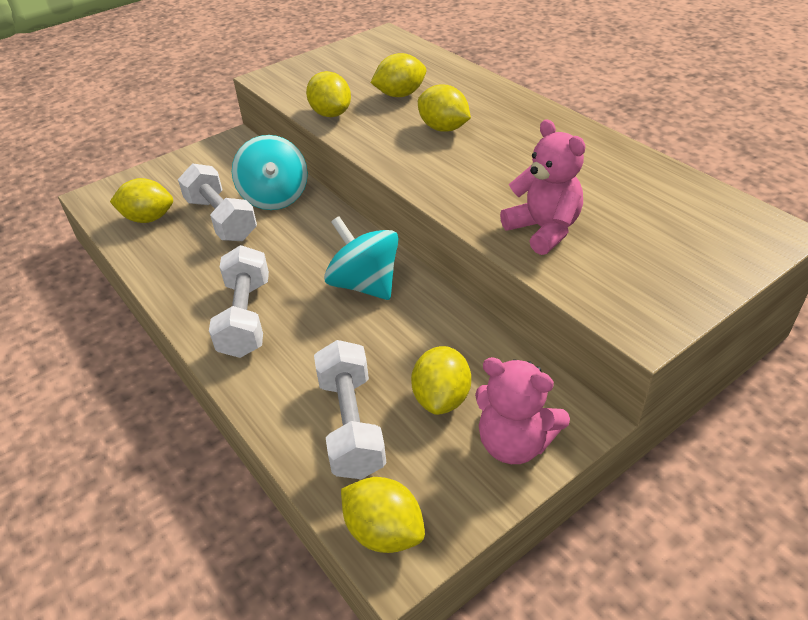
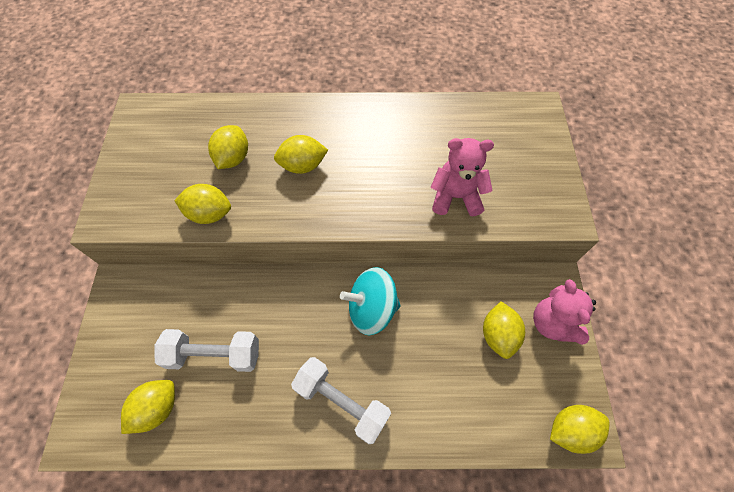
camera: 55 degrees left, 20 degrees up
(275, 197) = (224, 302): turquoise spinning top -> none
(351, 425) = (485, 397): white dumbbell -> none
(441, 398) = (498, 335): yellow lemon -> yellow lemon turned 45 degrees clockwise
(514, 443) = (552, 323): pink teddy bear -> pink teddy bear turned 105 degrees clockwise

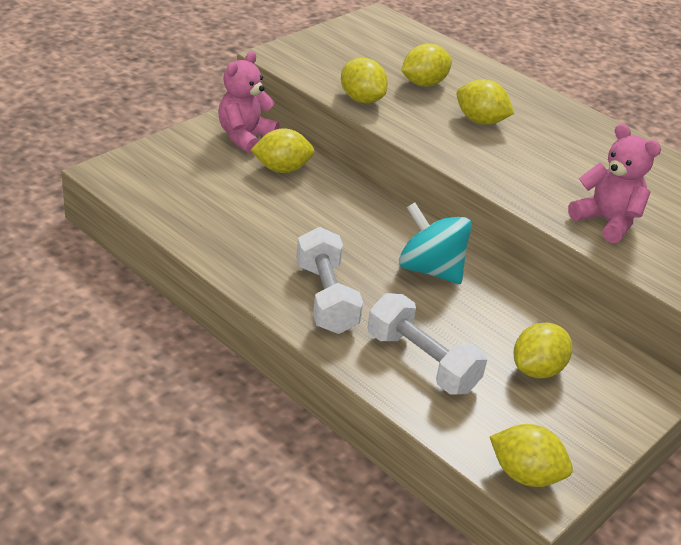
camera: 40 degrees right, 25 degrees down
(157, 408) = (178, 198): yellow lemon -> yellow lemon (282, 169)
(214, 354) = (258, 202): white dumbbell -> white dumbbell (421, 362)
(552, 323) = (611, 405): pink teddy bear -> pink teddy bear (245, 137)

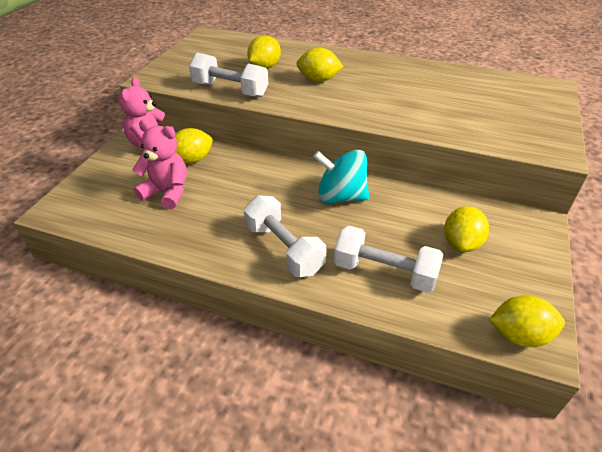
camera: 20 degrees left, 5 degrees up
(361, 99) = (230, 90): yellow lemon -> white dumbbell
(606, 221) = (447, 120): pink teddy bear -> pink teddy bear (167, 192)

